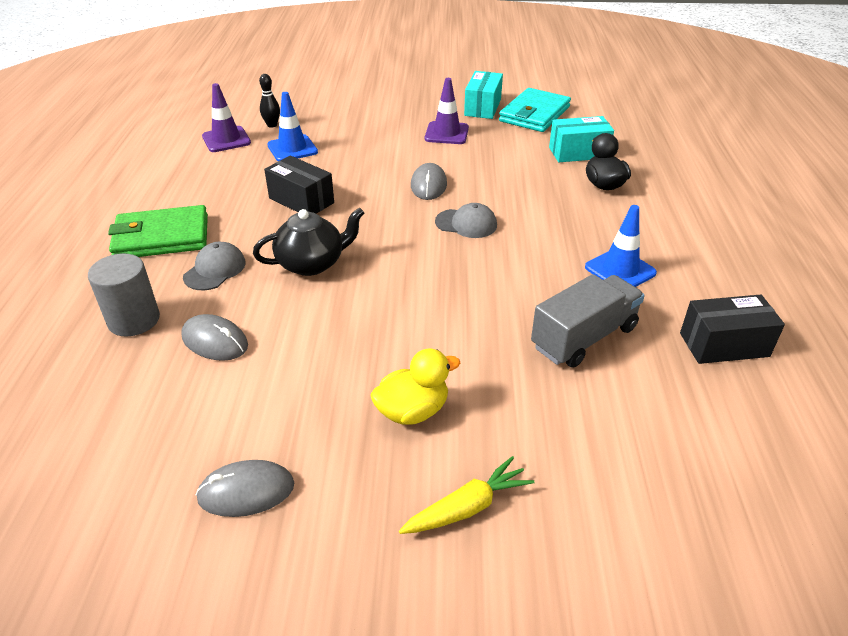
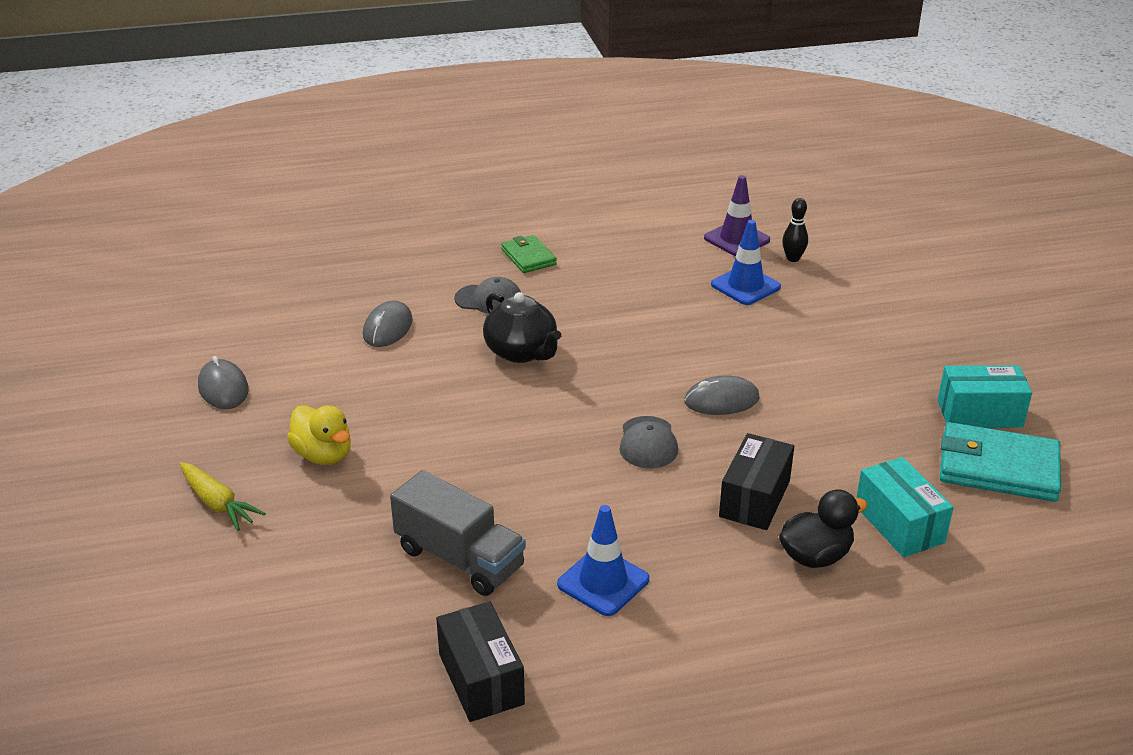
camera: 75 degrees right, 5 degrees down
(134, 320) = (403, 281): grey cylinder -> none
(161, 237) = (528, 257): green wallet -> green wallet, size x0.58
(301, 200) = (635, 318): black box -> black box (754, 498)
(446, 133) = (870, 393): purple traffic cone -> none

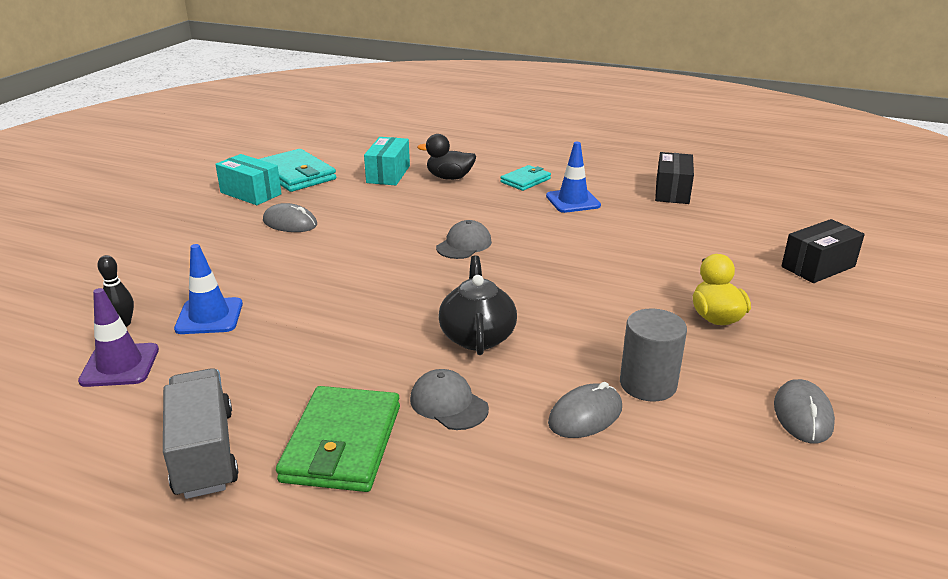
camera: 145 degrees left, 5 degrees down
(218, 504) = (818, 313): yellow carrot -> none
(355, 366) = (648, 384): none -> grey cylinder
(459, 558) = (648, 233): grey truck -> grey truck (204, 453)
(528, 257) = (342, 443): green wallet -> green wallet, size x1.72
(711, 601) = (525, 180): none -> turquoise wallet
(721, 400) = (379, 249): grey mouse -> grey mouse (290, 223)
(754, 498) = (443, 203): black box -> black box (818, 266)

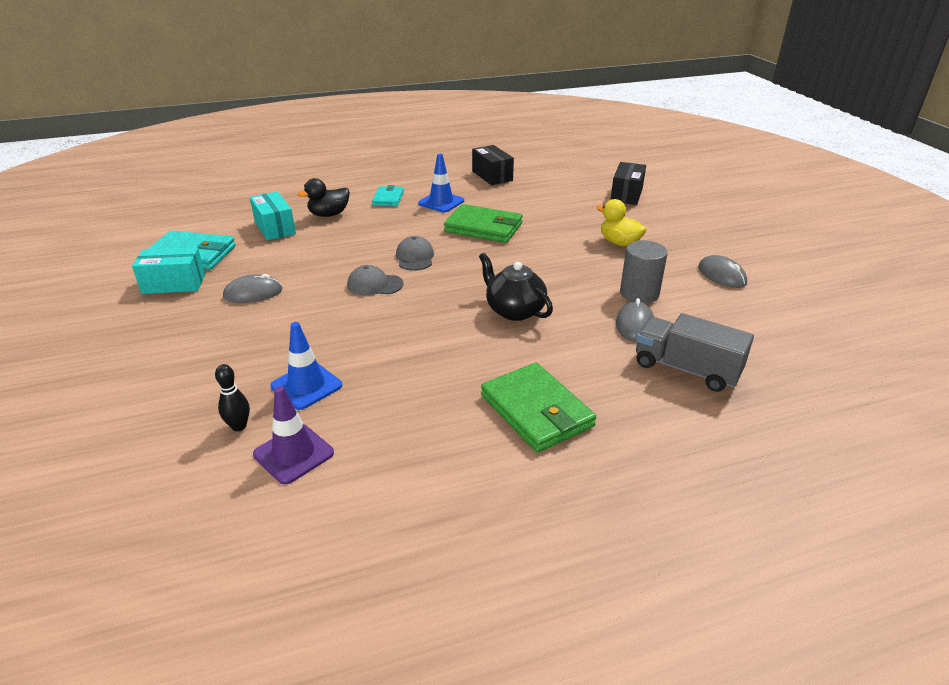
camera: 40 degrees left, 5 degrees up
(204, 453) = (461, 467): grey truck -> grey truck (686, 369)
(448, 404) = (559, 356): grey cap -> grey cap (374, 285)
(577, 241) = (483, 228): none -> green wallet

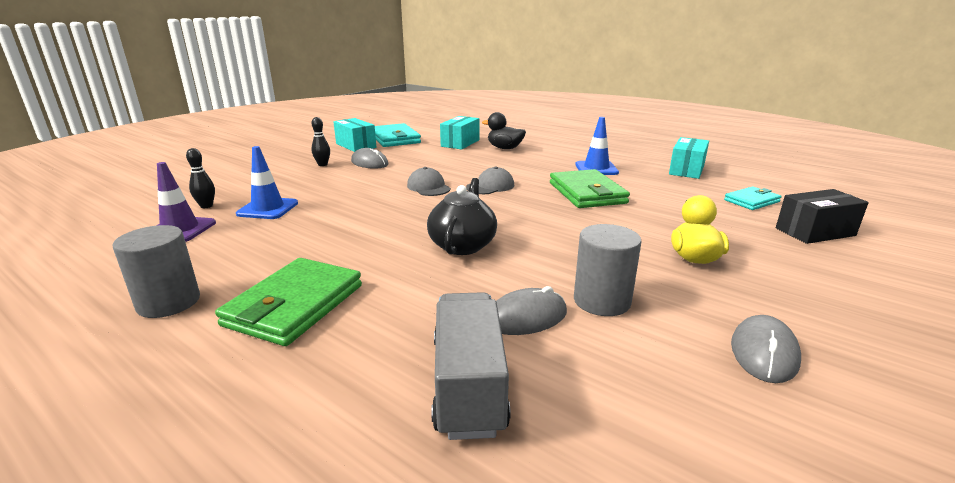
camera: 55 degrees right, 10 degrees down
(211, 322) = (322, 165): none -> black bowling pin
(388, 198) = (564, 154): turquoise wallet -> turquoise wallet (751, 201)
(469, 477) = (169, 302): none -> grey cylinder
(492, 176) = (686, 170): black box -> turquoise box

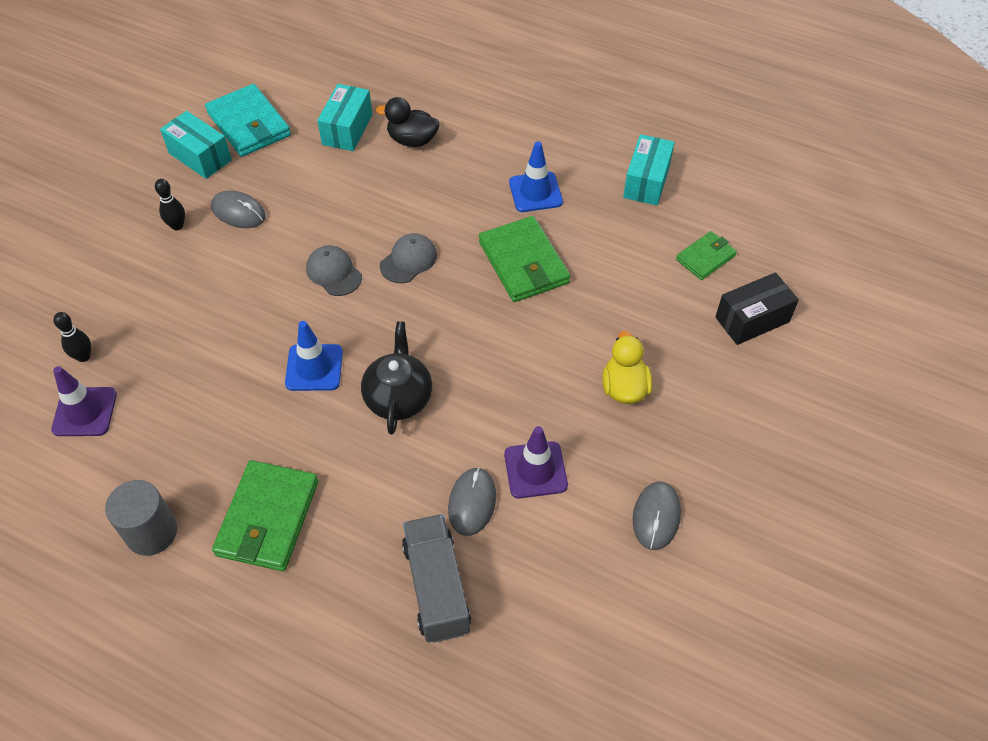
camera: 10 degrees left, 30 degrees up
(268, 209) = (160, 352): blue traffic cone -> blue traffic cone (314, 368)
(526, 317) = (472, 502): grey mouse -> grey mouse turned 45 degrees counterclockwise
(601, 301) = (535, 470): grey cylinder -> purple traffic cone
(751, 201) = (705, 258): turquoise wallet -> green wallet

